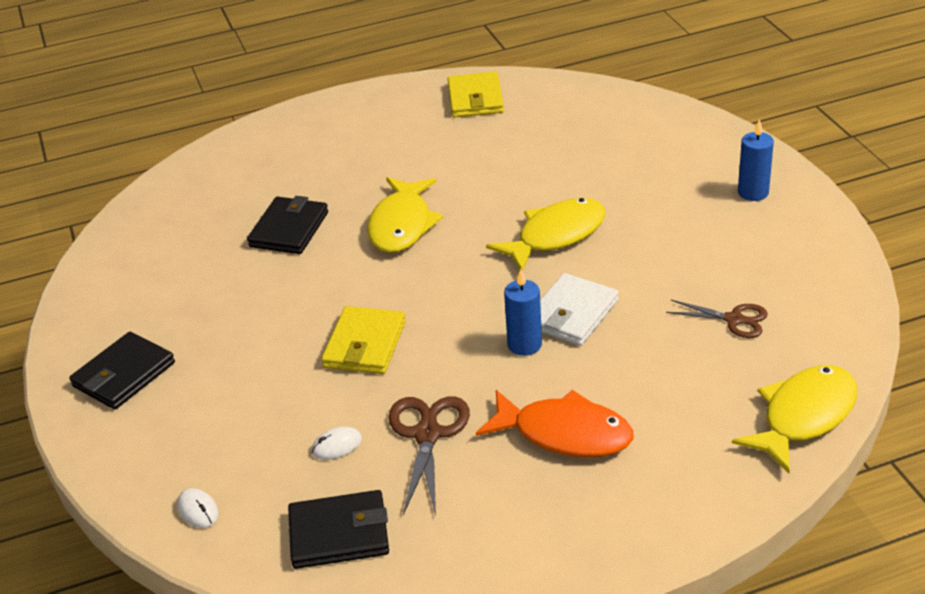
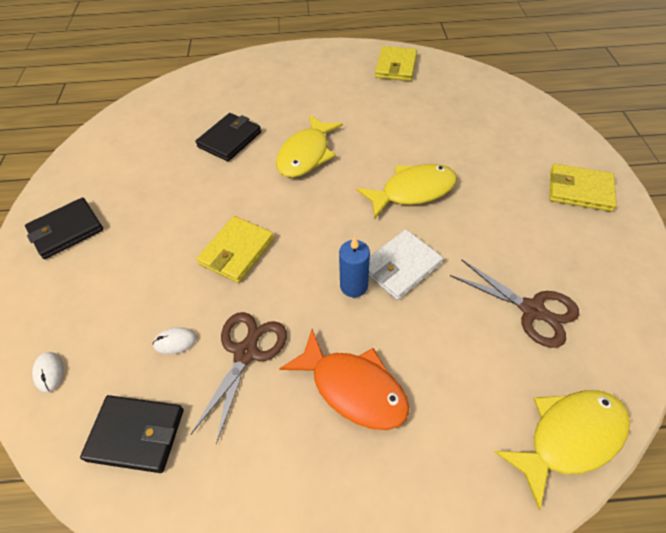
camera: 15 degrees right, 15 degrees up
(734, 319) = (532, 310): brown scissors -> brown scissors, size x1.51
(753, 192) = (579, 190): blue candle -> yellow wallet

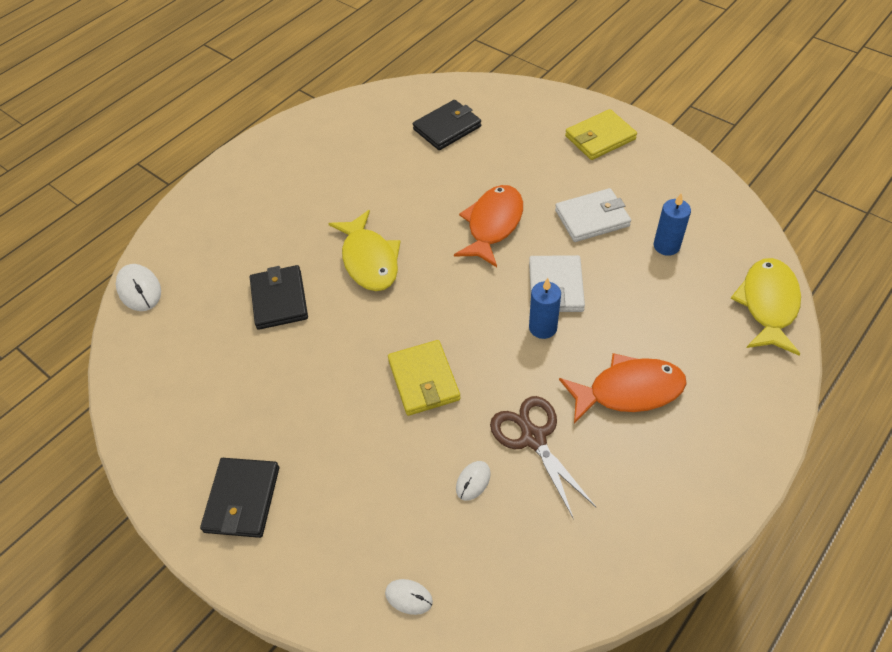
camera: 45 degrees left, 0 degrees up
(136, 434) = (536, 559): black wallet -> black wallet (447, 128)
(177, 84) = (139, 289): none -> white mouse
(396, 66) = (340, 126): yellow wallet -> none
(413, 191) = (493, 225): yellow fish -> orange fish
(494, 241) = (592, 218): none -> white wallet
(532, 310) = (666, 246): brown scissors -> blue candle

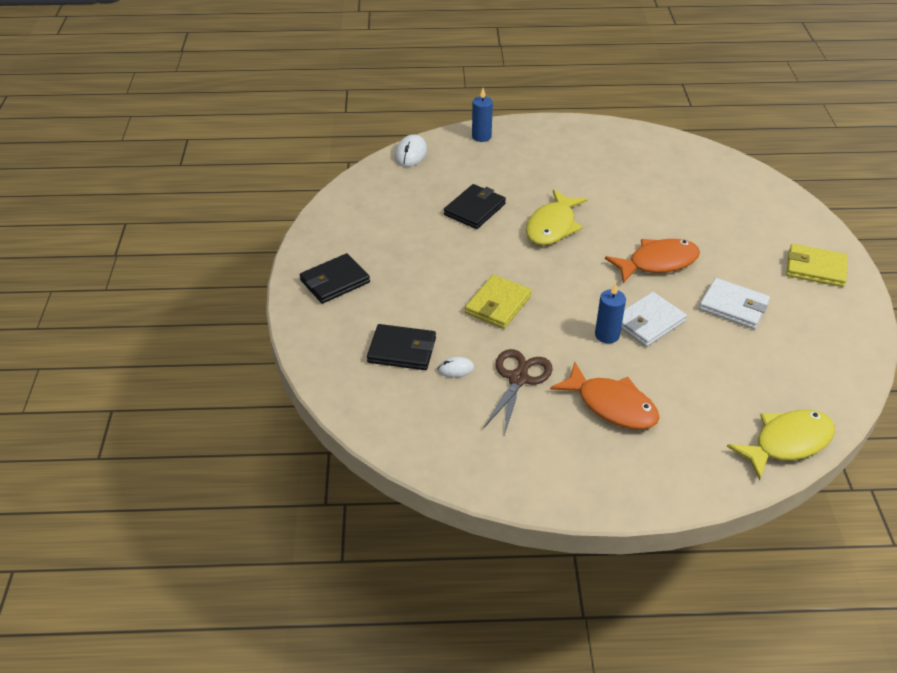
camera: 45 degrees right, 10 degrees down
(409, 597) = (352, 386): white mouse -> none
(447, 128) = (708, 191): black wallet -> black wallet (402, 350)
(666, 246) = (764, 358): blue candle -> blue candle (481, 136)

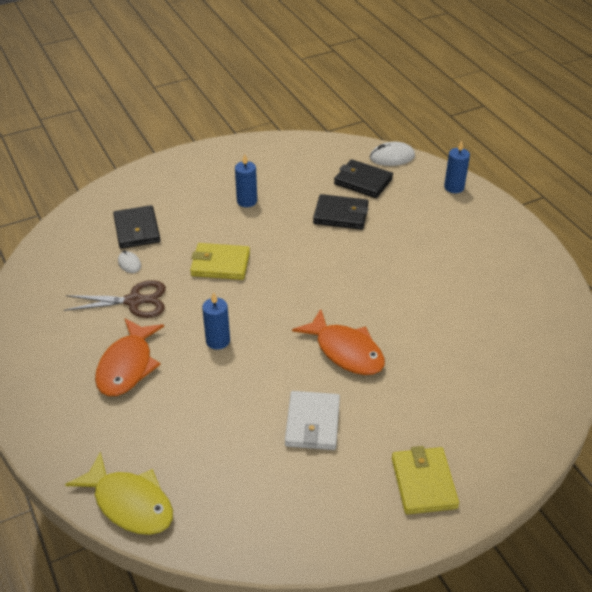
camera: 65 degrees right, 0 degrees up
(335, 281) = (197, 173): black wallet -> black wallet (363, 181)
(410, 260) = (247, 201): none -> blue candle
(552, 226) = (351, 267): yellow fish -> none
(648, 322) = (251, 364): white wallet -> none

